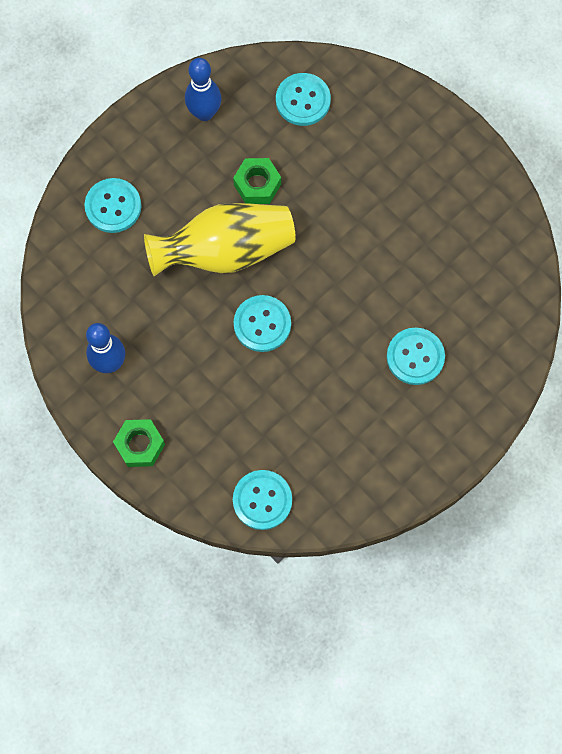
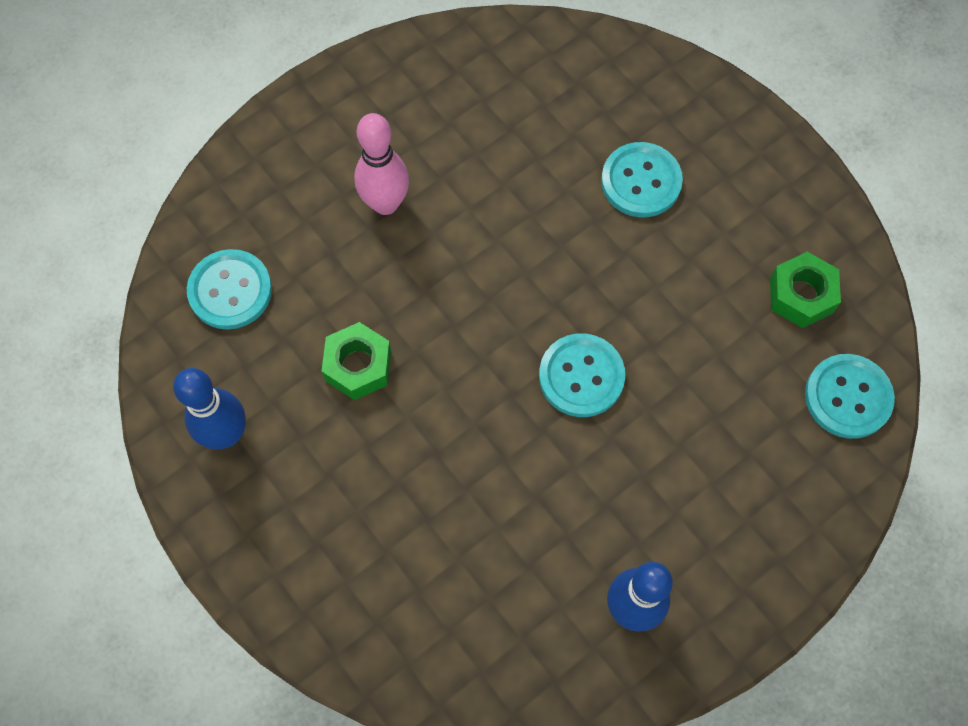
camera: 85 degrees left, 5 degrees down
(113, 206) = (367, 587): turquoise button -> none
(140, 445) = (765, 568): green nut -> green nut (801, 295)
(225, 251) = (460, 420): yellow vase -> none
(378, 188) = (385, 203): none -> pink bowling pin

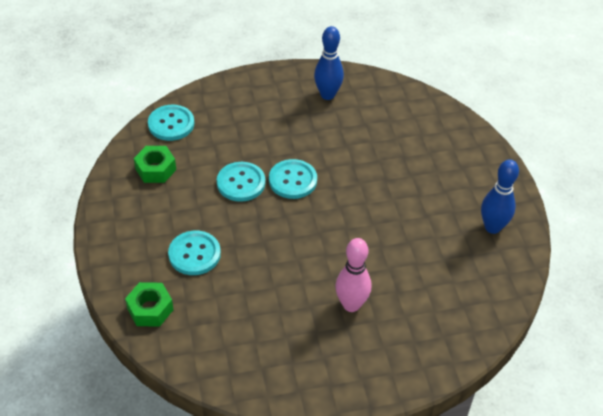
camera: 155 degrees left, 20 degrees down
(230, 291) = (466, 295): turquoise button -> turquoise button (241, 183)
(358, 366) = (407, 230): green nut -> green nut (150, 309)

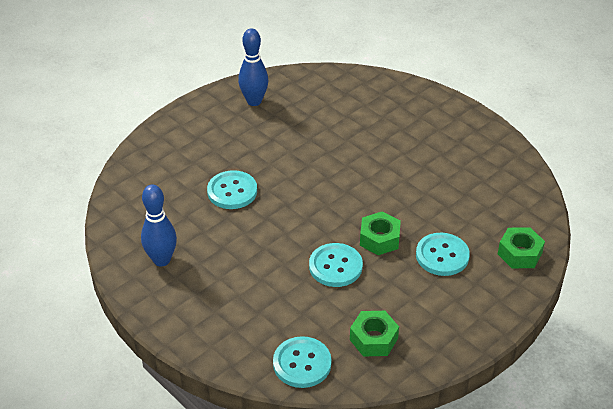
camera: 120 degrees left, 5 degrees down
(246, 224) = (379, 239): none -> green nut
(292, 180) = (302, 233): turquoise button -> turquoise button (232, 191)
(351, 305) = (400, 145): pink bowling pin -> none

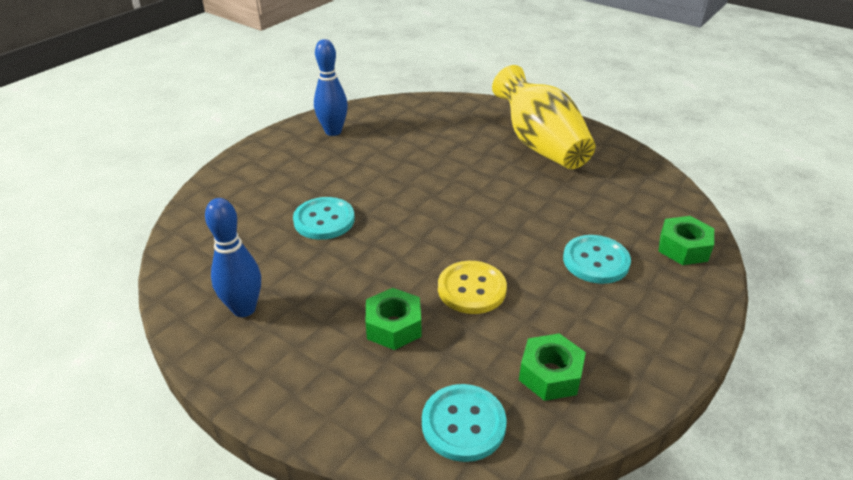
camera: 10 degrees left, 5 degrees down
(335, 266) = (471, 289): turquoise button -> yellow button
(379, 239) = (515, 251): green nut -> green nut (394, 326)
(436, 137) = (540, 145): none -> yellow vase

